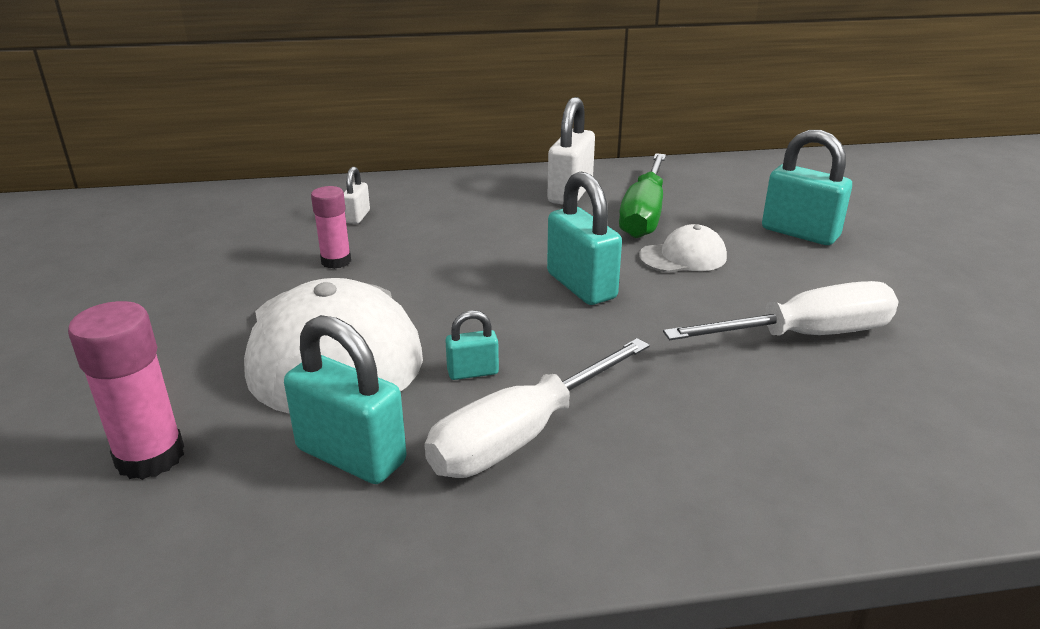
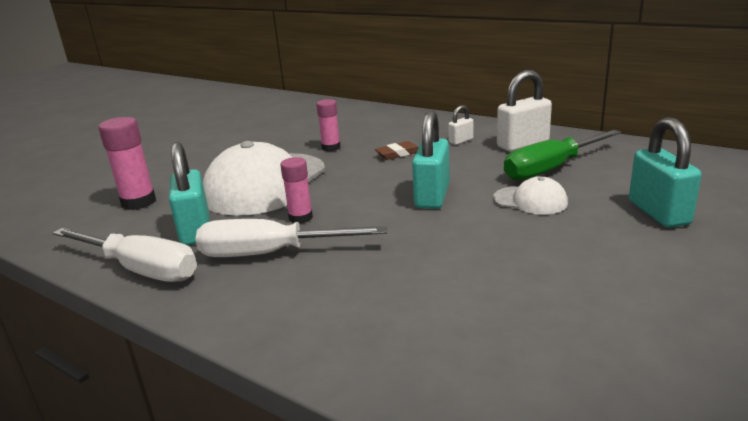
camera: 45 degrees right, 5 degrees down
(357, 217) = (377, 129): white padlock -> white padlock (461, 141)
(447, 244) = (398, 154): none -> brown eraser
(473, 372) = (300, 218): turquoise padlock -> pink glue stick
(804, 336) = (526, 273): white screwdriver -> white screwdriver (140, 269)

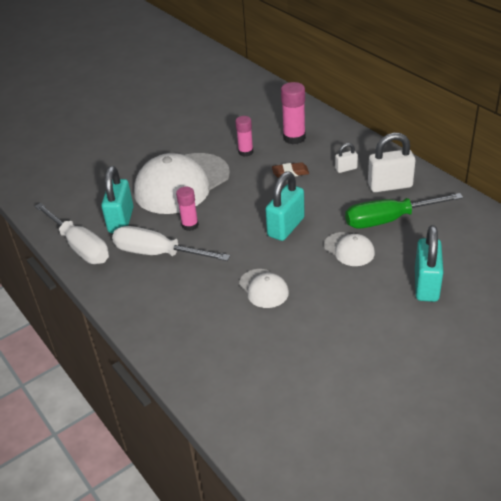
camera: 20 degrees right, 15 degrees up
(138, 202) = (94, 181): pink glue stick -> pink glue stick (294, 138)
(453, 259) = (263, 288): none -> white cap

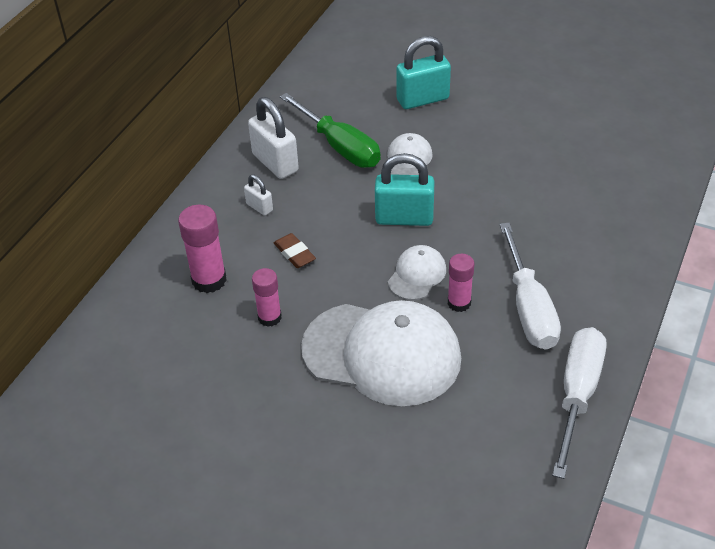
camera: 120 degrees left, 5 degrees up
(121, 220) = (499, 379): turquoise padlock -> none
(263, 288) = (512, 198): white cap -> white cap (417, 275)

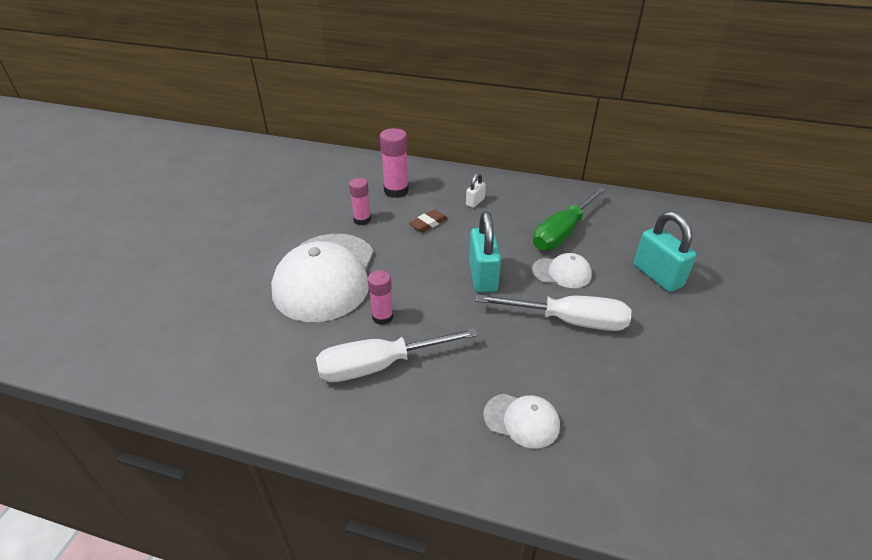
camera: 80 degrees right, 5 degrees down
(275, 163) = (528, 203): white padlock -> none
(417, 275) = (413, 289): white cap -> white cap (521, 420)
(577, 395) = (268, 404): white screwdriver -> white screwdriver (568, 321)

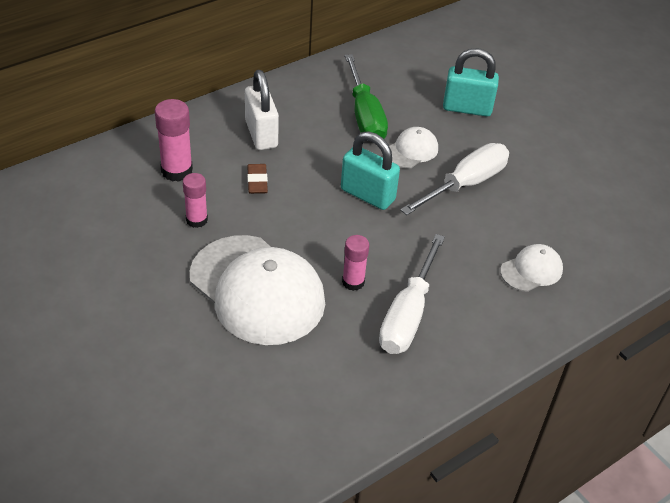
camera: 55 degrees left, 5 degrees up
(475, 202) = (261, 134): white padlock -> white padlock, size x1.96

